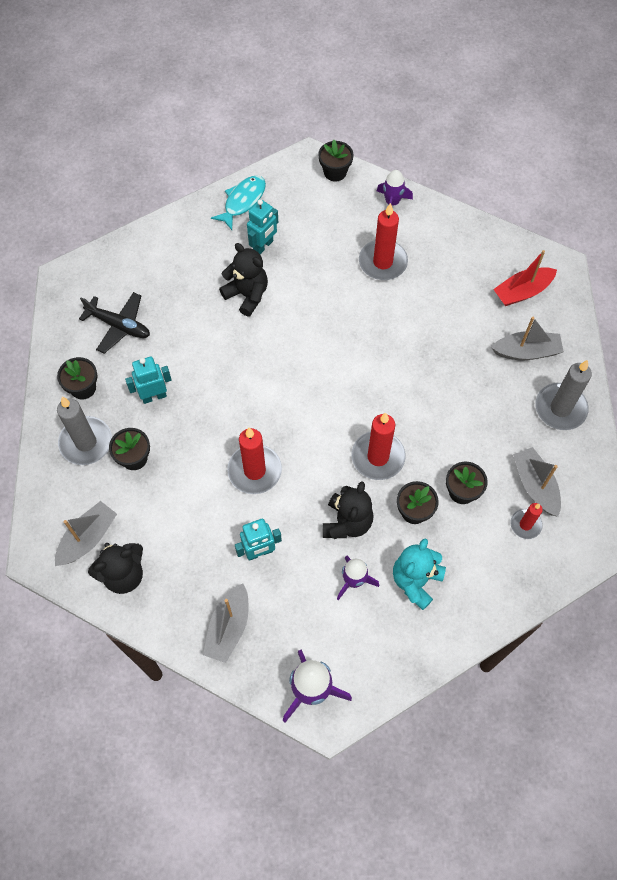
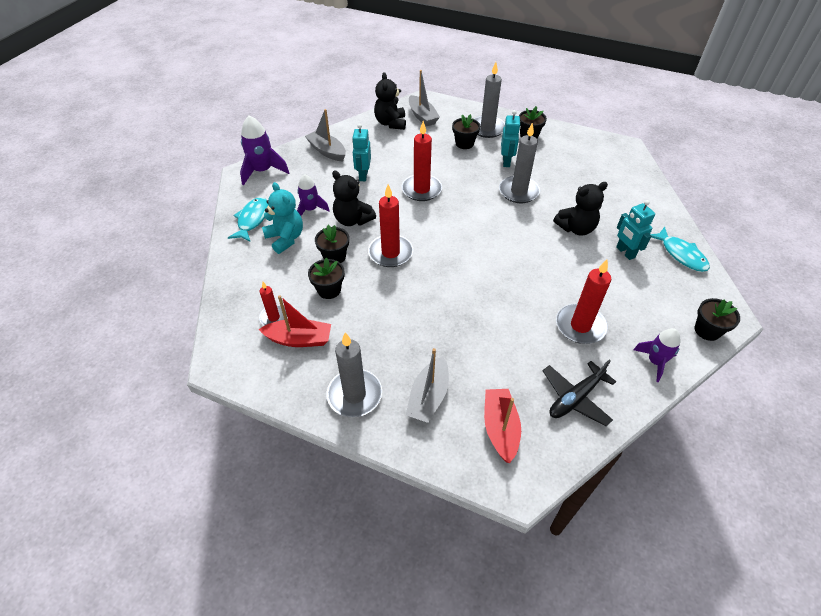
camera: 115 degrees right, 15 degrees down
(119, 326) = (573, 160): black plane -> black plane (575, 398)
(209, 365) = (518, 191): none -> grey candle
(406, 640) = (252, 219): none -> turquoise fish
(535, 485) = (299, 339): grey boat -> red boat

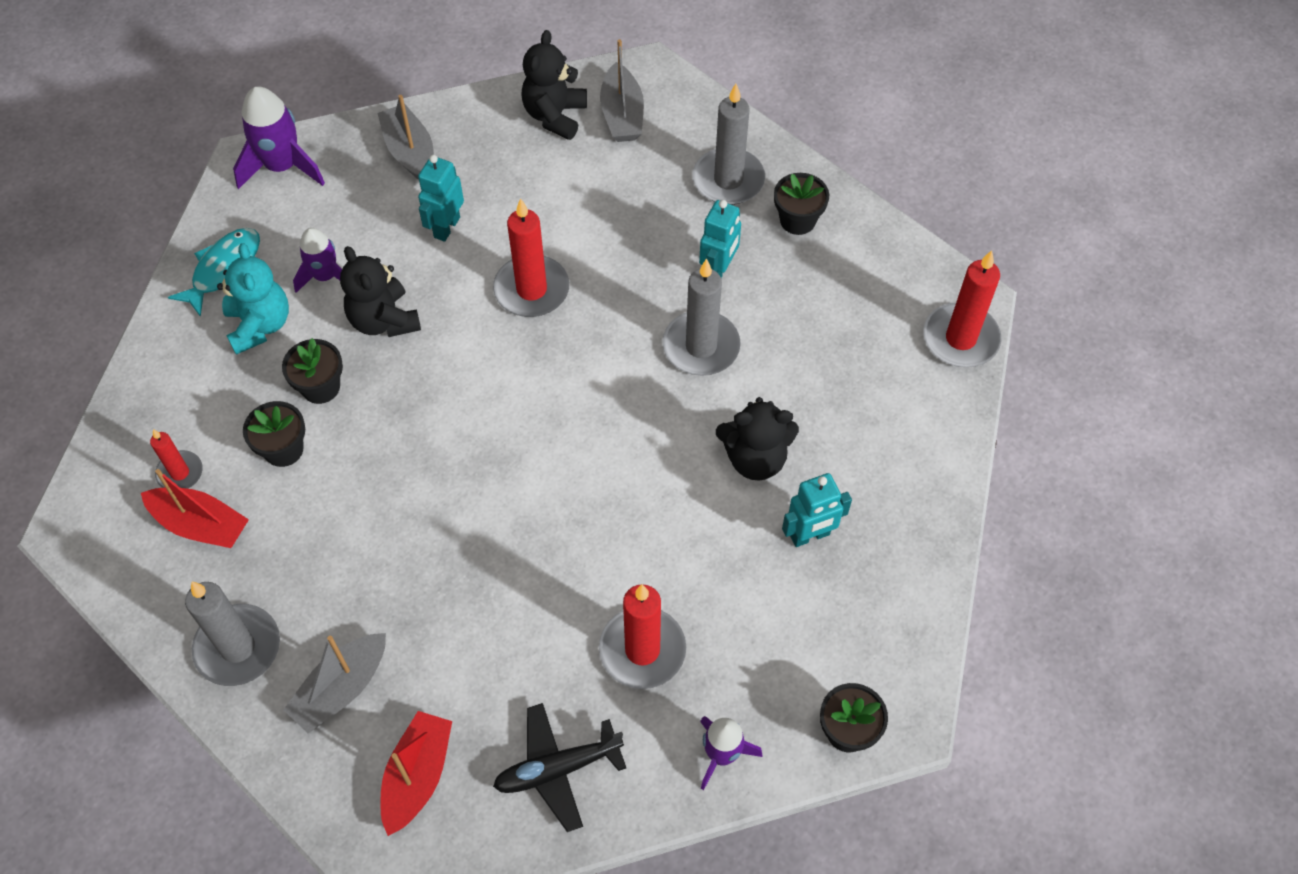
camera: 20 degrees right, 10 degrees up
(390, 253) = (413, 408): red candle -> red candle (960, 339)
(464, 143) = (665, 205): black flower pot -> none
(625, 252) = (810, 536): turquoise robot -> turquoise robot turned 105 degrees counterclockwise
(681, 254) = (907, 572): turquoise fish -> none

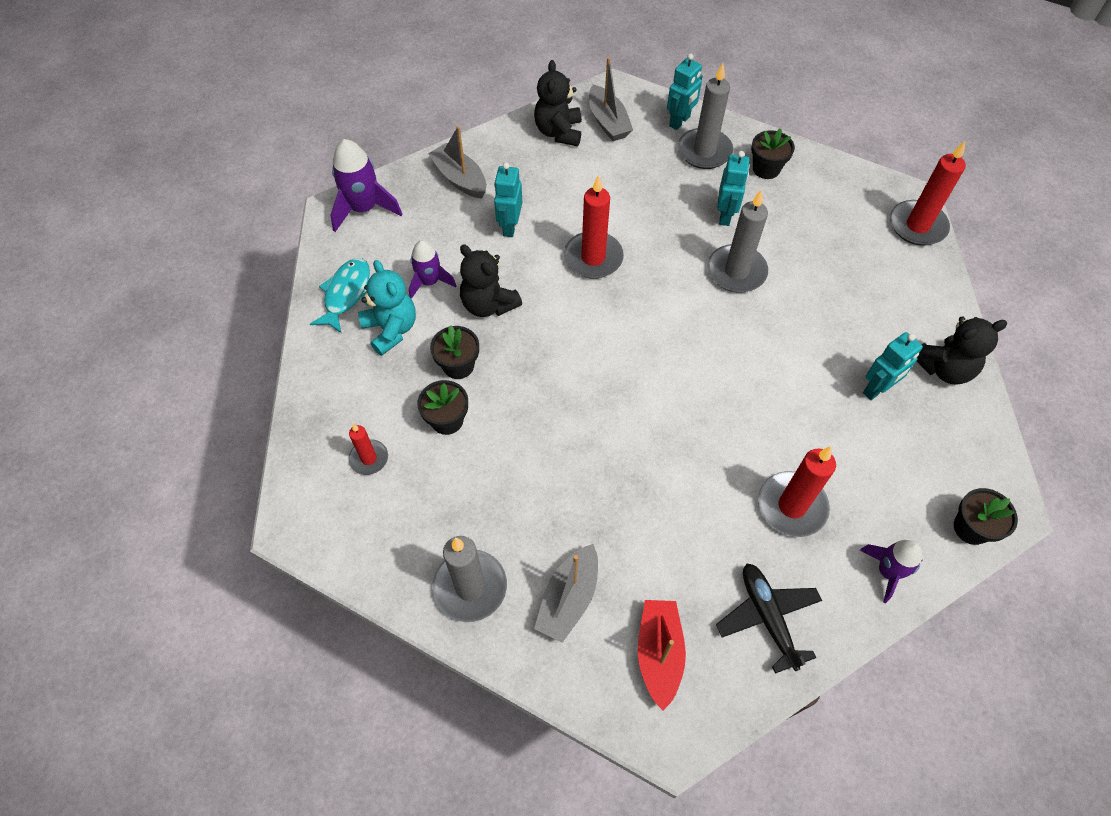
camera: 15 degrees left, 0 degrees up
(201, 525) = (402, 496): red boat -> none
(557, 769) = (767, 617): black plane -> black plane turned 105 degrees clockwise
(714, 133) = (680, 122): none -> turquoise robot
(755, 458) = (812, 342): black teddy bear -> black teddy bear (944, 368)

